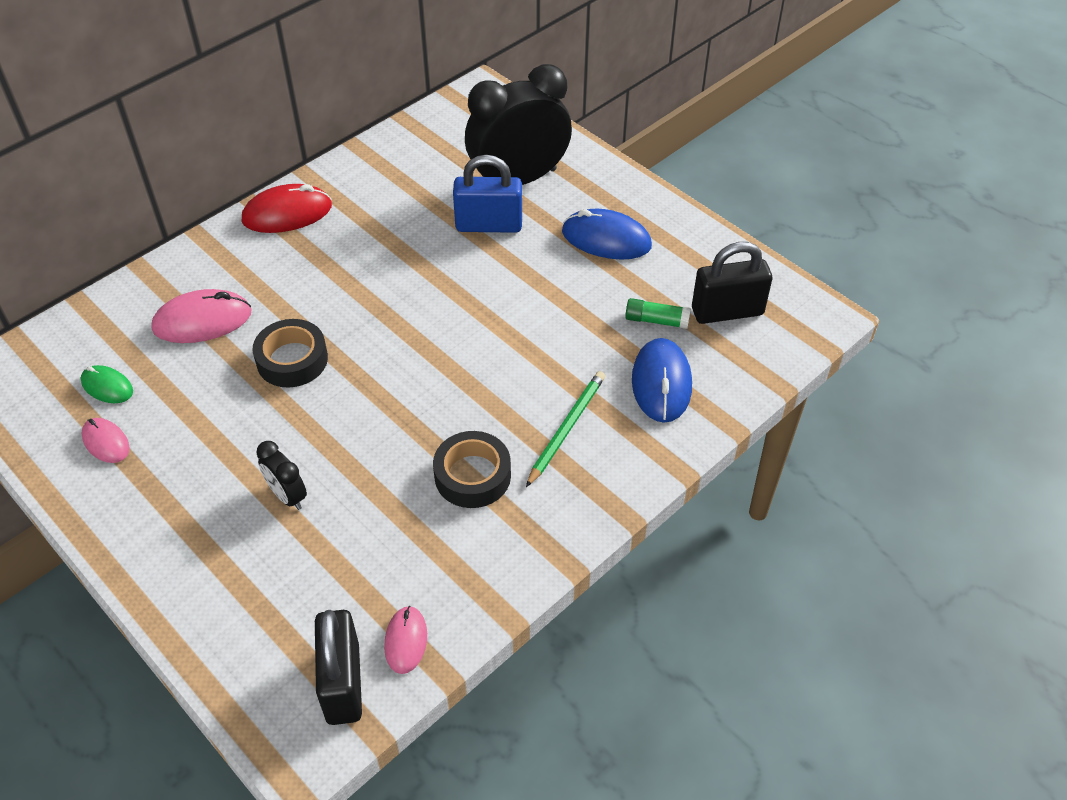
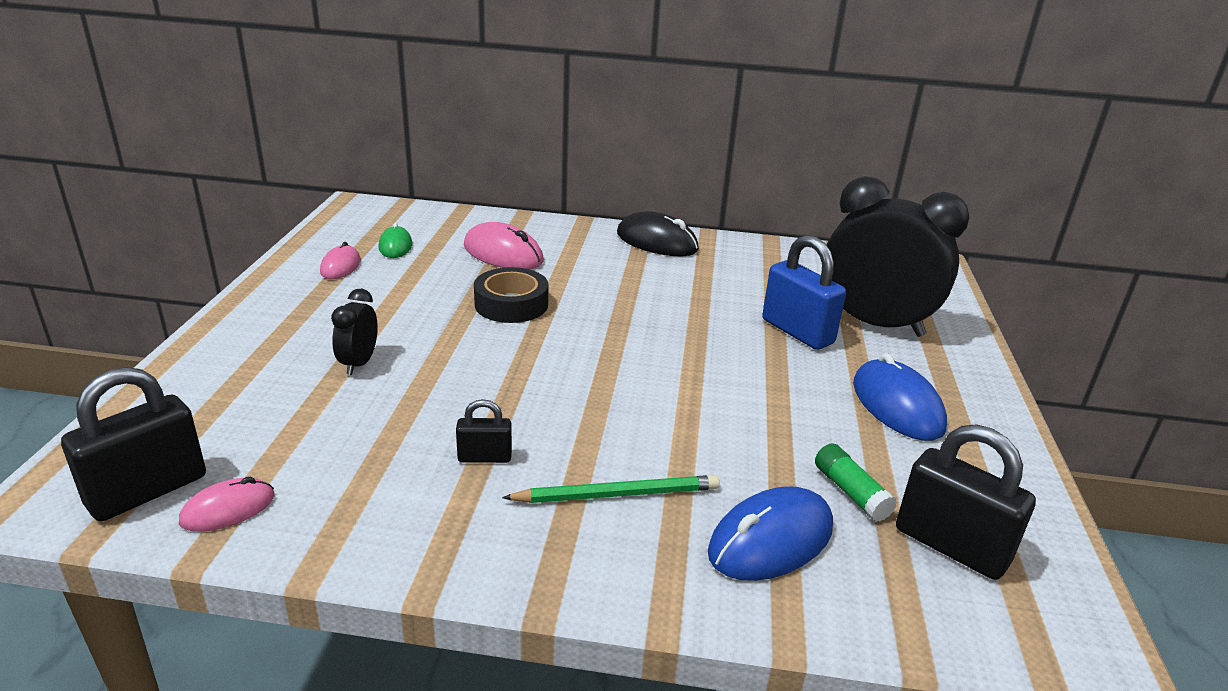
camera: 50 degrees right, 20 degrees down
(287, 213) = (657, 242): red mouse -> black mouse
(472, 476) = (485, 457): black tape -> black padlock

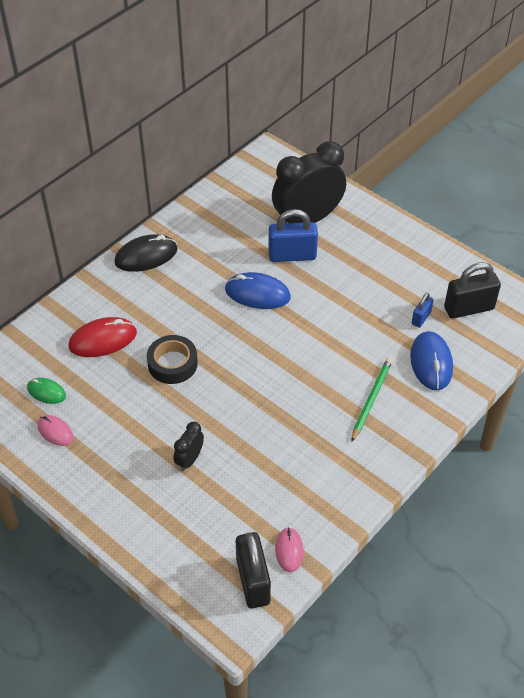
camera: 55 degrees left, 20 degrees up
(359, 363) = (189, 459): black clock -> black clock turned 75 degrees clockwise
(485, 457) = (313, 436): black padlock -> none
(503, 254) = (103, 340): pink mouse -> red mouse
(850, 492) = (421, 318): green glue stick -> blue padlock
(897, 405) = (377, 261): blue mouse -> blue mouse (257, 293)

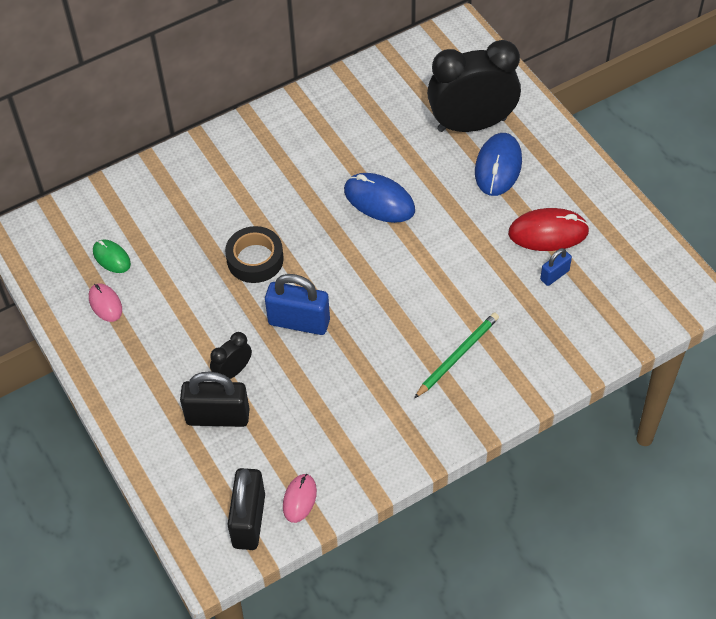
camera: 20 degrees right, 5 degrees up
(103, 340) = (191, 213): red mouse -> red mouse (548, 232)
(146, 256) = (273, 126): black mouse -> none
(292, 255) = (436, 164): blue padlock -> blue padlock (299, 322)
(431, 363) = (543, 331): blue mouse -> blue mouse (498, 167)
(469, 308) = (616, 277): black padlock -> black padlock (218, 417)

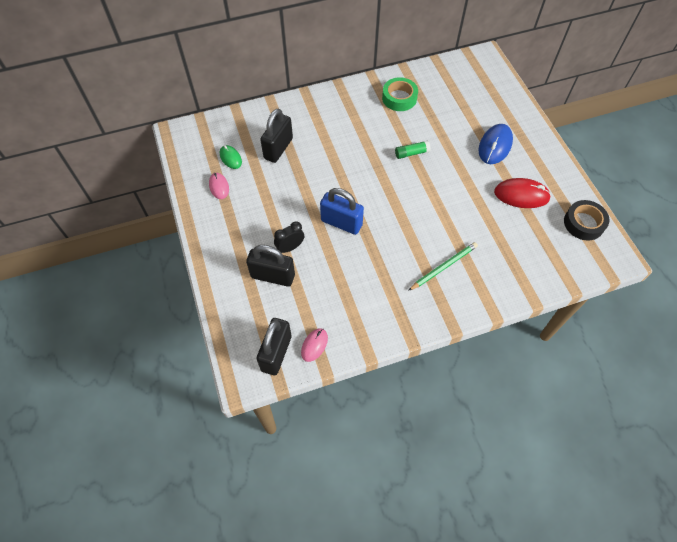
camera: 10 degrees right, 5 degrees up
(180, 230) = (278, 148): none -> black padlock
(255, 259) = (322, 176): black tape -> black tape (583, 223)
(343, 119) = (399, 98): none -> green tape
(379, 200) = (411, 153): blue mouse -> green glue stick
(471, 124) = (482, 116): black clock -> none
(554, 275) = (521, 224): blue padlock -> none

